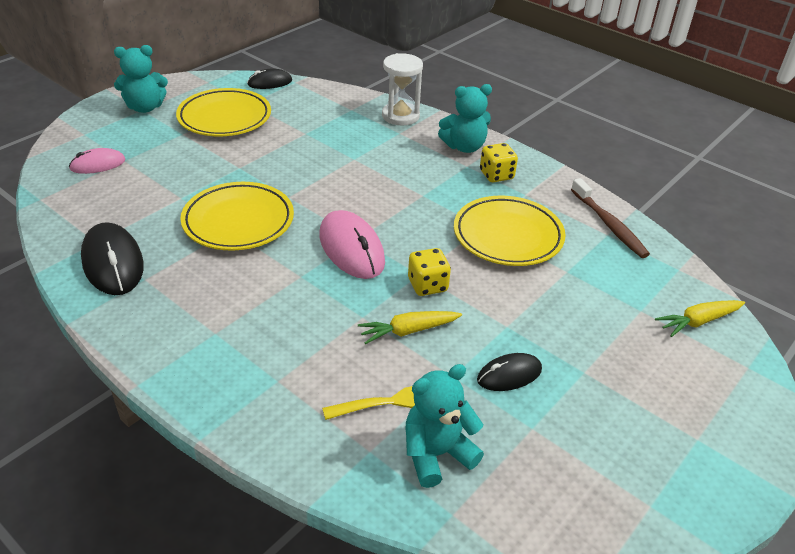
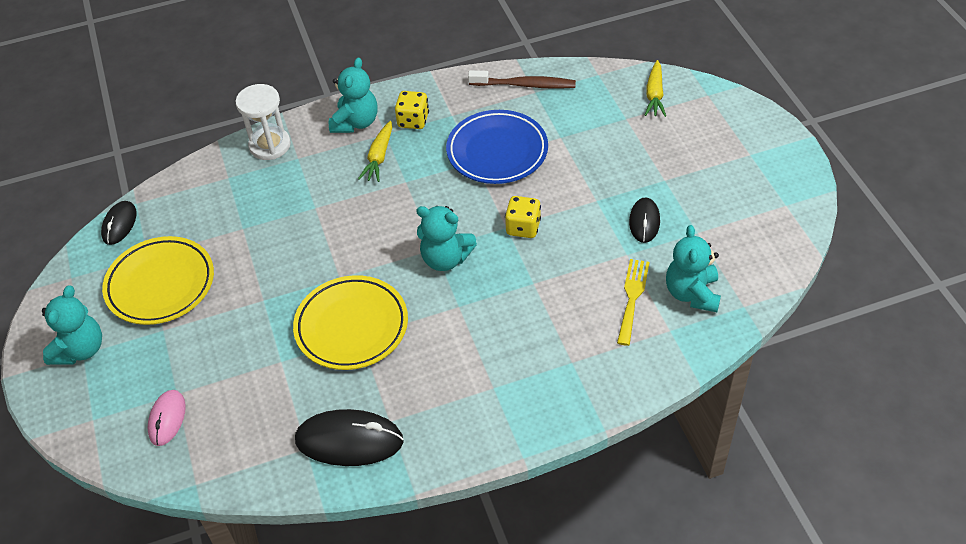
camera: 55 degrees left, 10 degrees up
(351, 248) = (445, 259): pink mouse -> turquoise teddy bear
(408, 331) = (566, 260): yellow carrot -> yellow carrot (379, 157)
(508, 236) = (497, 151): yellow plate -> blue plate

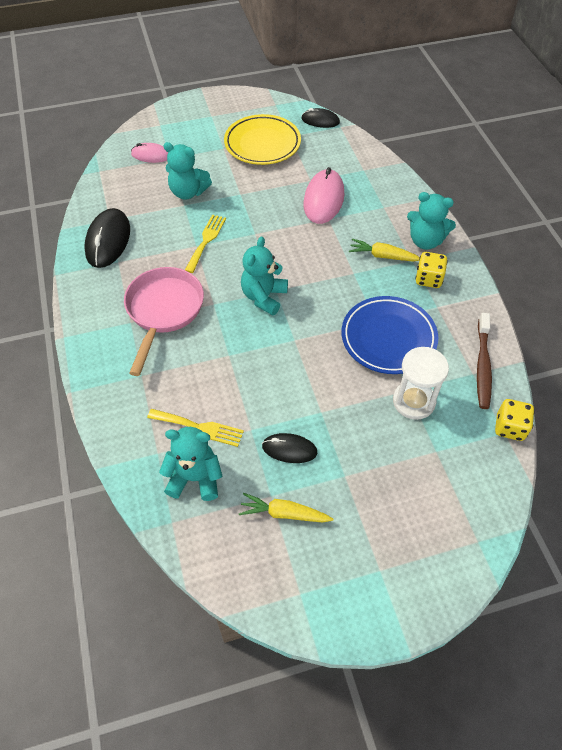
camera: 90 degrees right, 5 degrees up
(80, 350) = (214, 114): turquoise teddy bear -> turquoise teddy bear (188, 192)
(270, 145) = (398, 190): white hourglass -> white hourglass (413, 401)
(280, 213) = (324, 199): none -> pink mouse
(351, 326) = (206, 241): yellow plate -> yellow fork
(473, 355) = (163, 311): none -> pink pan
(523, 227) = (292, 352): yellow dice -> yellow dice (509, 427)
(654, 95) = (474, 484): yellow carrot -> yellow carrot (284, 513)

